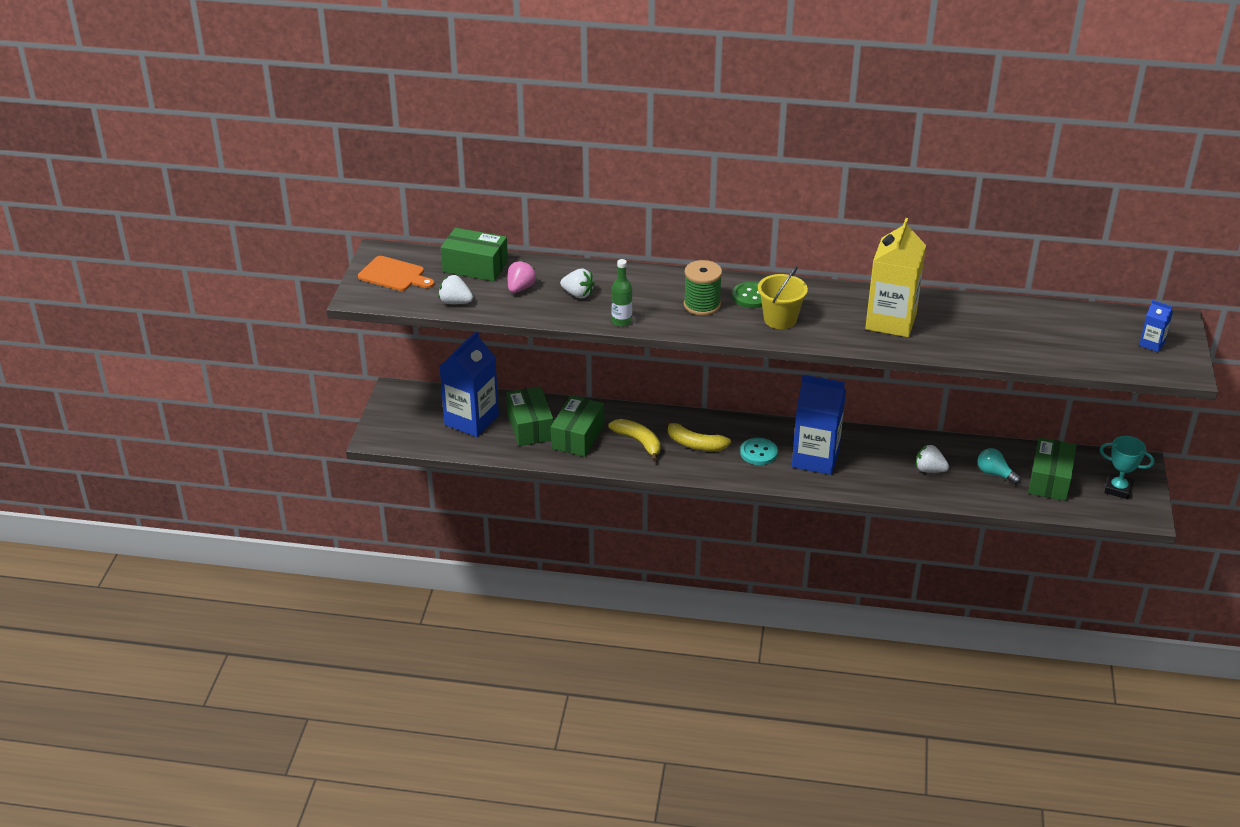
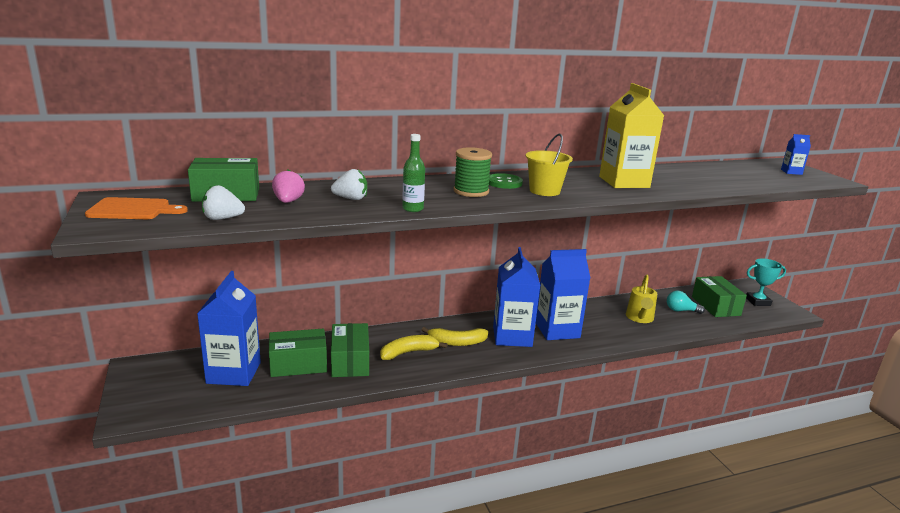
camera: 30 degrees left, 15 degrees down
(530, 427) = (298, 364): green box -> green box turned 60 degrees counterclockwise
(639, 442) = (408, 352): yellow banana -> yellow banana turned 45 degrees counterclockwise
(758, 453) = (512, 336): turquoise button -> blue carton
(929, 470) = (639, 318): white strawberry -> yellow watering can

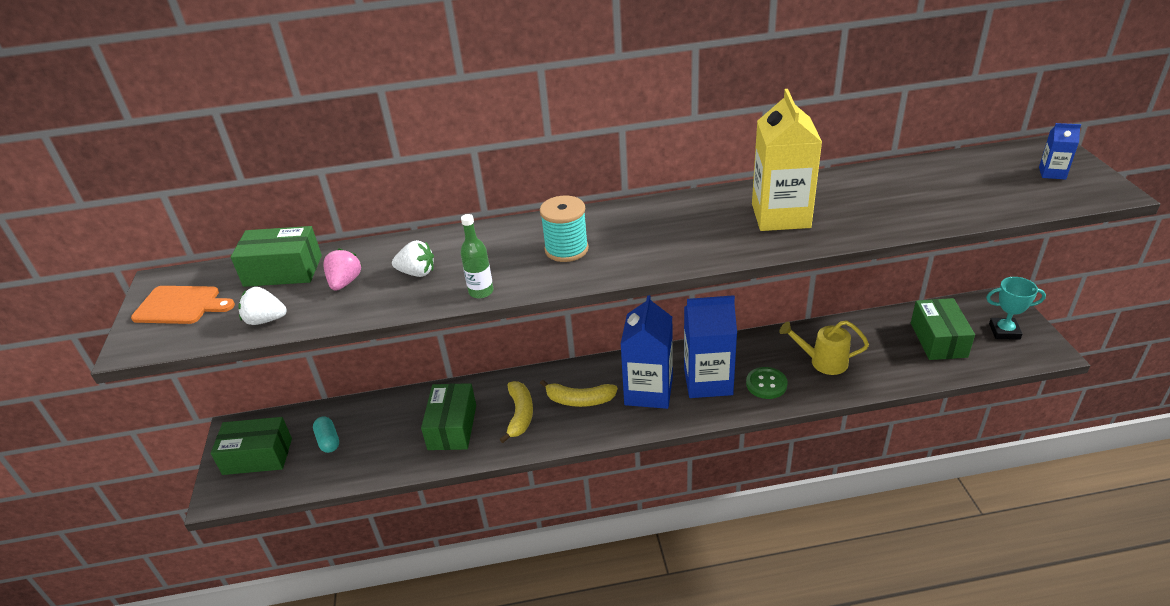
camera: 15 degrees right, 15 degrees up
(234, 373) = (328, 441): blue carton -> turquoise capsule
(298, 364) = (396, 430): green box -> green box (257, 456)
(408, 352) = (520, 415): yellow banana -> yellow banana turned 105 degrees clockwise
(471, 191) = (566, 249): green spool -> turquoise spool
(504, 183) = (617, 226): green button -> green button (766, 384)
(544, 191) = (662, 243): yellow bucket -> none
(639, 318) = (823, 362): yellow watering can -> yellow watering can turned 75 degrees clockwise
(681, 310) = (885, 348): turquoise light bulb -> none

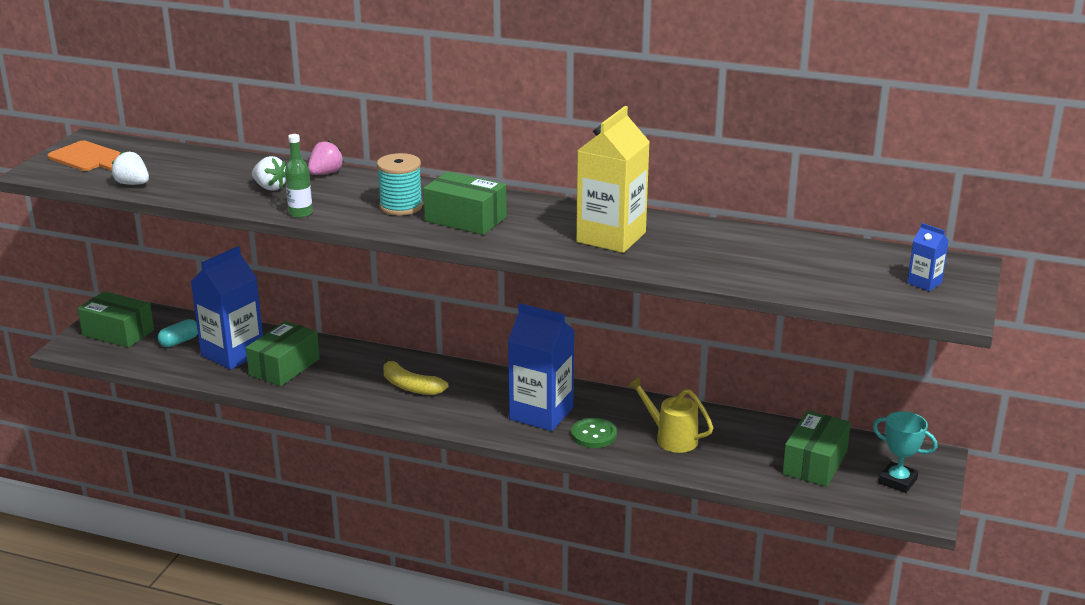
camera: 25 degrees right, 10 degrees down
(283, 271) = (178, 157): green box -> green box (465, 219)
(328, 441) = (179, 341): turquoise capsule -> turquoise capsule turned 45 degrees clockwise
(345, 282) = (212, 178): pink strawberry -> pink strawberry (325, 173)
(520, 415) = (348, 378): yellow banana -> none
(648, 391) = (478, 401): blue carton -> blue carton (233, 354)

